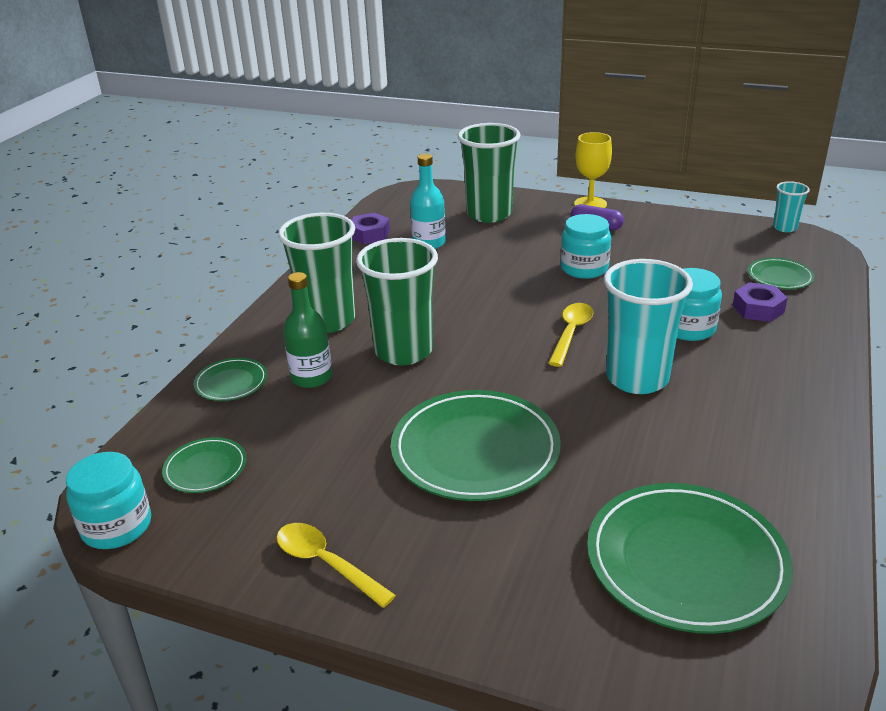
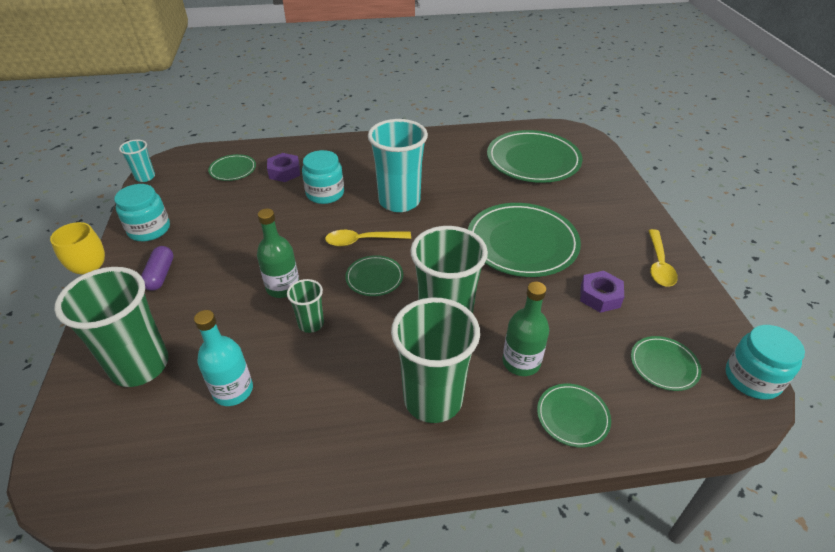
camera: 120 degrees left, 10 degrees up
(369, 234) = (224, 464): purple nut -> purple nut (600, 296)
(468, 283) = (311, 324): none -> green cup
(502, 327) = (374, 278): none -> green plate
(530, 277) = (283, 287): none -> green bottle
(584, 268) = (253, 260): turquoise jar -> turquoise jar (149, 229)

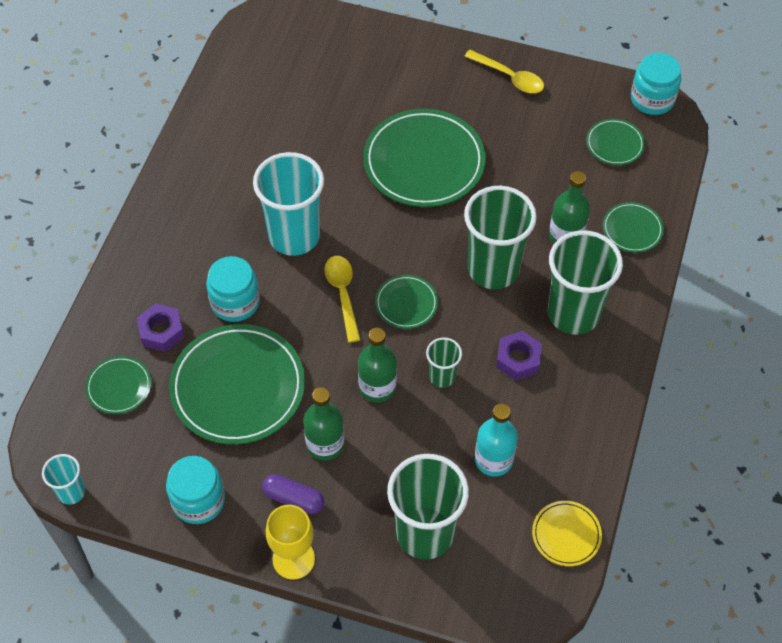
camera: 65 degrees left, 15 degrees up
(156, 485) = (566, 534): none -> yellow plate
(216, 275) = (325, 444): none -> green bottle
(362, 241) = (343, 294): yellow spoon -> yellow spoon turned 150 degrees clockwise
(533, 160) = (295, 82): green plate -> green plate (238, 387)
(600, 296) = (523, 142): purple nut -> purple nut (518, 359)

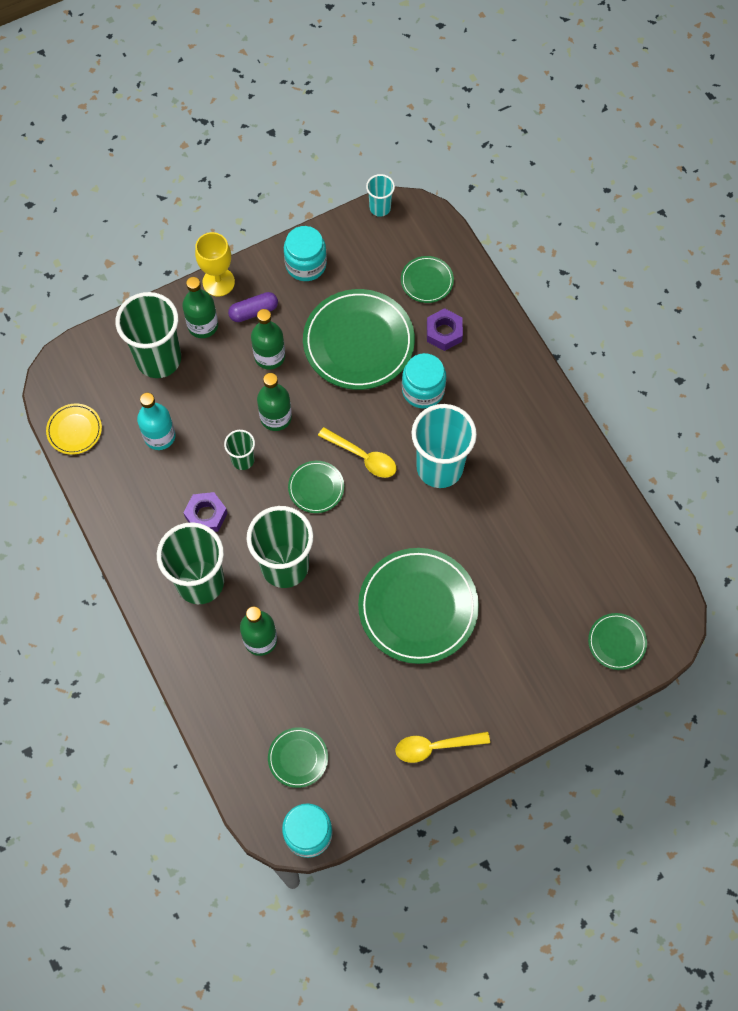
camera: 135 degrees right, 10 degrees up
(352, 528) = (203, 325): none -> green bottle
(632, 229) = (219, 690): green plate -> green plate (617, 642)

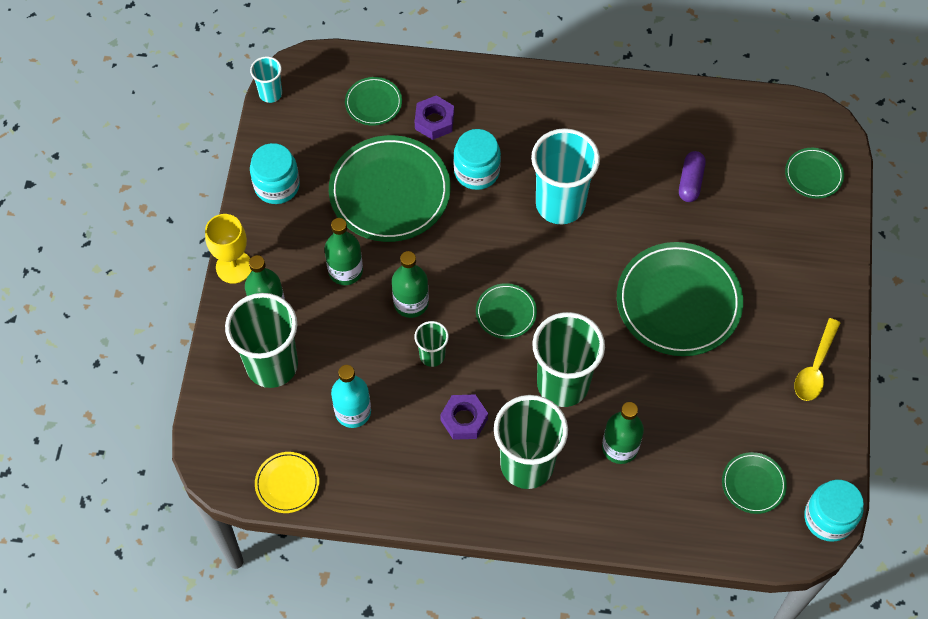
camera: 55 degrees left, 5 degrees down
(253, 311) = (289, 256): purple capsule -> purple capsule (690, 182)
(363, 457) = (504, 257): yellow spoon -> none

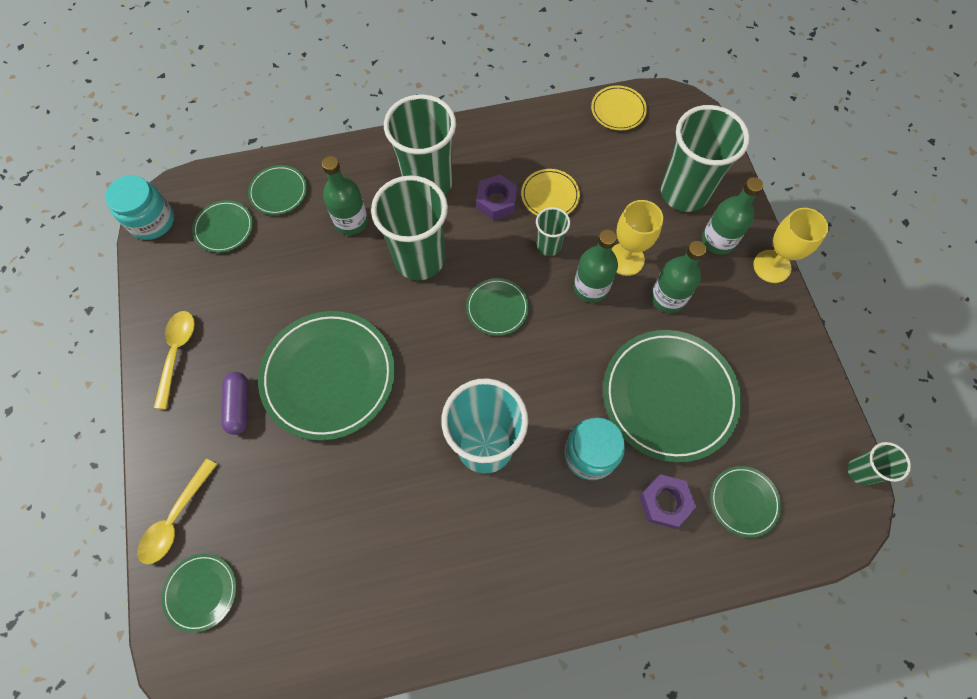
camera: 160 degrees right, 5 degrees up
(270, 93) = (860, 471): turquoise cup -> green cup
(277, 185) = (785, 363): turquoise jar -> none
(353, 412) = (594, 178): turquoise bottle -> none
(365, 318) = (625, 259): none -> yellow goblet
(407, 407) = (550, 195): none -> yellow plate
(688, 508) = (278, 192): none -> green plate
(690, 182) = (347, 528): purple capsule -> purple capsule (239, 406)
(828, 231) = (176, 518): none -> yellow spoon

